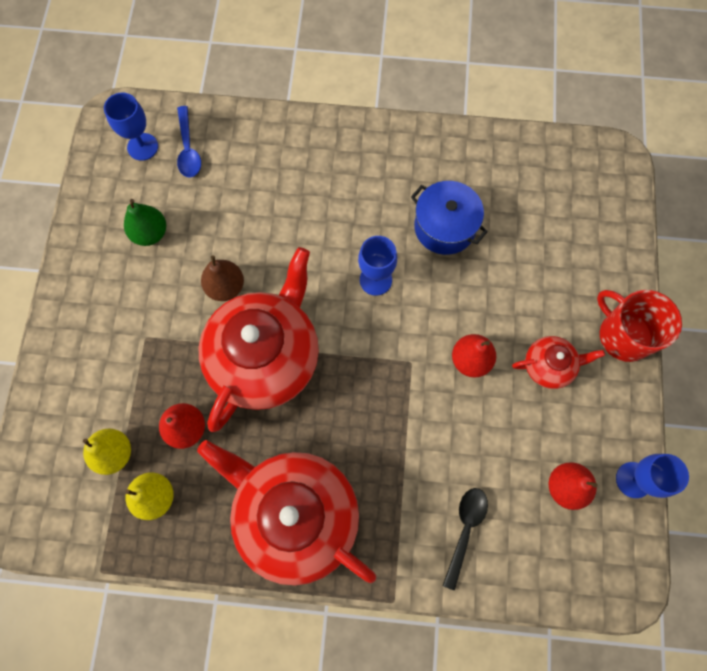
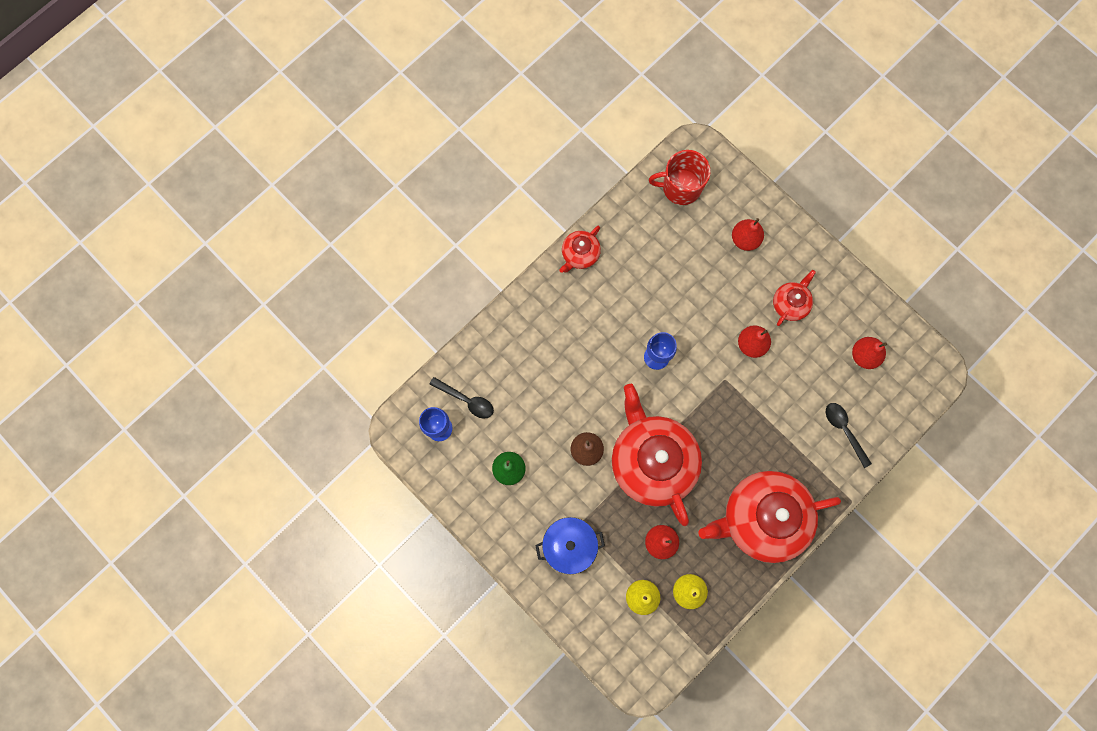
camera: 50 degrees left, 5 degrees up
(188, 149) = (466, 400): blue spoon -> black spoon
(414, 138) = (580, 254): none -> red teapot
(444, 227) = (656, 287): blue pot -> blue pot (569, 545)
(572, 271) = (745, 239): none -> red pear
(623, 335) = (806, 246): red mug -> red mug (680, 187)
(633, 480) = (889, 316): blue goblet -> none

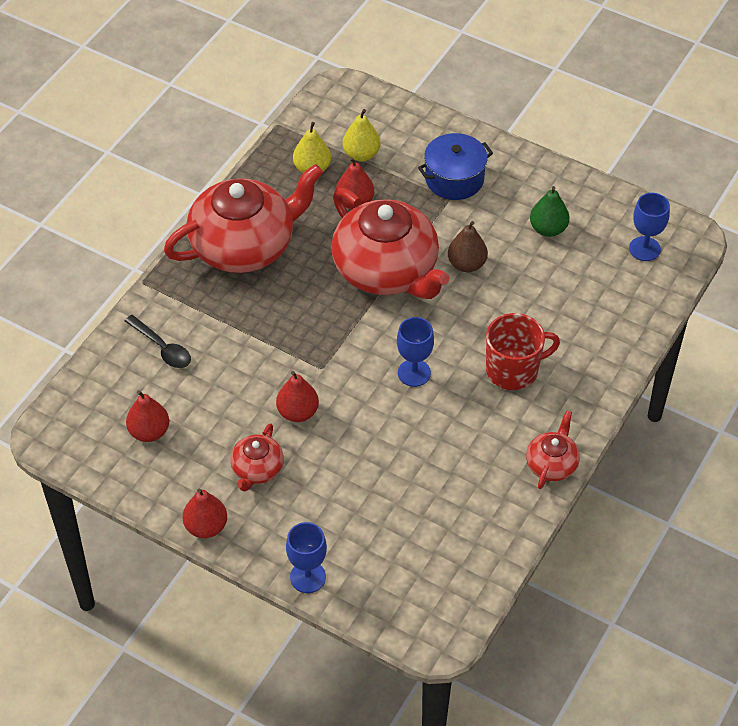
camera: 165 degrees right, 25 degrees down
(466, 400) = (626, 281): black spoon -> none
(680, 187) = (444, 579): red mug -> red mug (513, 370)
(745, 239) = (336, 533): red pear -> red pear (206, 527)
(771, 212) = (308, 577): none -> blue goblet

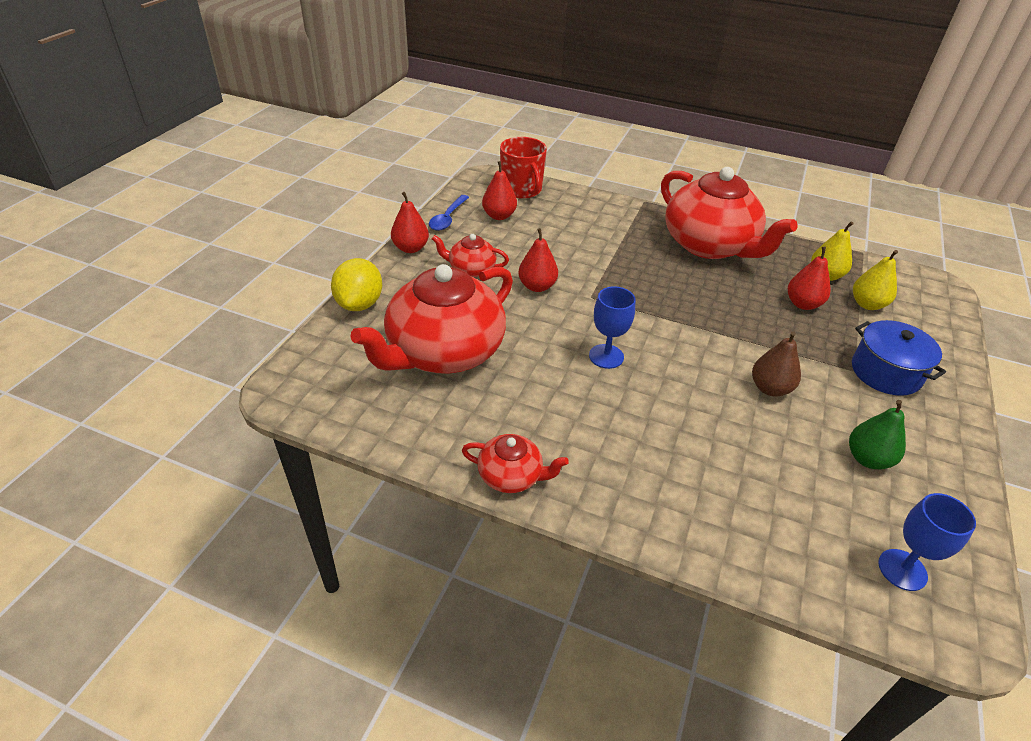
camera: 80 degrees right, 10 degrees down
(145, 485) = (448, 218): none -> blue spoon
(162, 348) = (583, 215): black spoon -> none
(308, 577) = (359, 304): blue goblet -> yellow lemon
(387, 270) = (728, 330): red teapot -> red teapot (443, 352)
(513, 370) = (637, 435): red mug -> red mug (522, 190)

